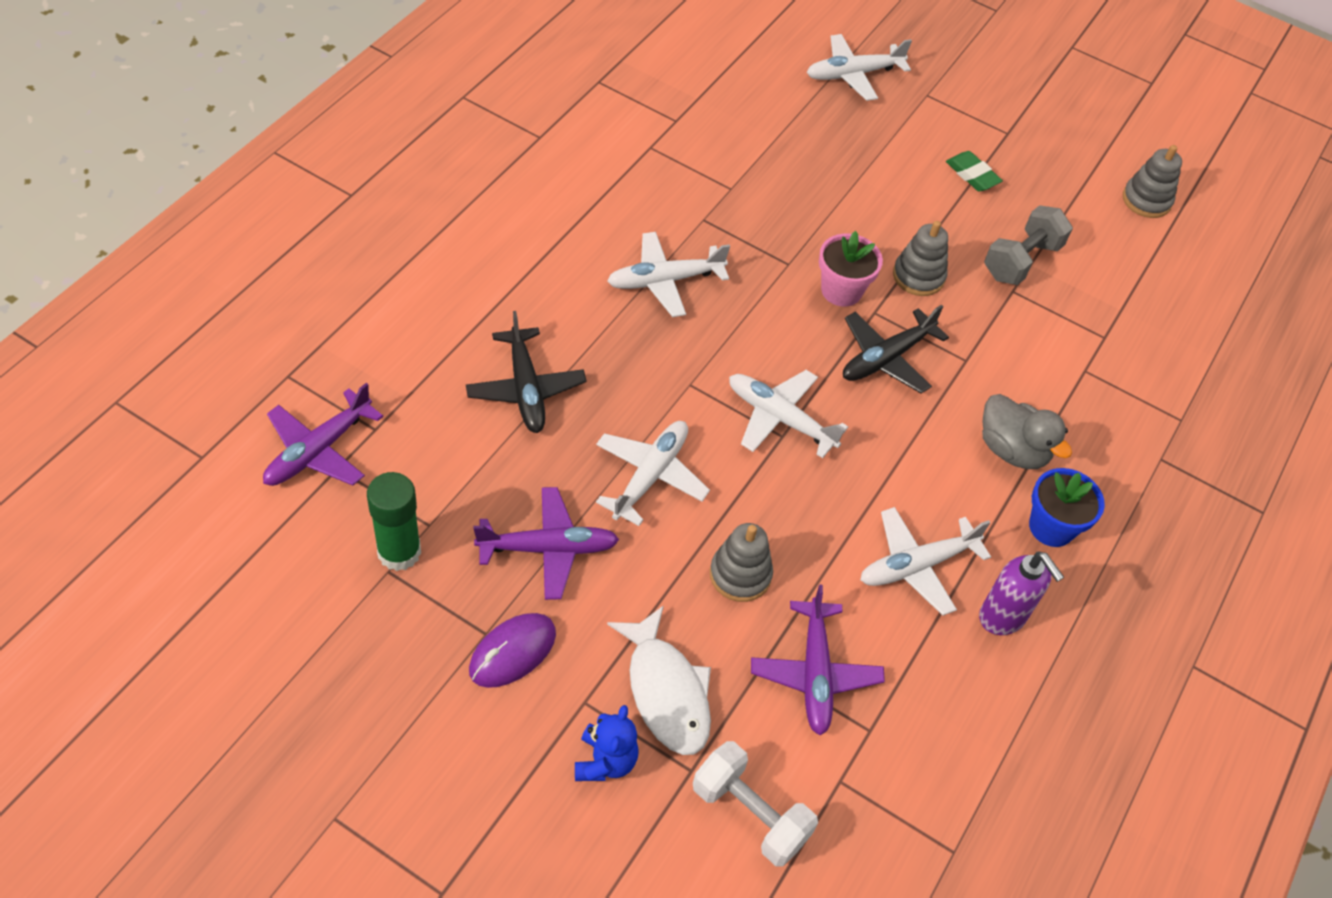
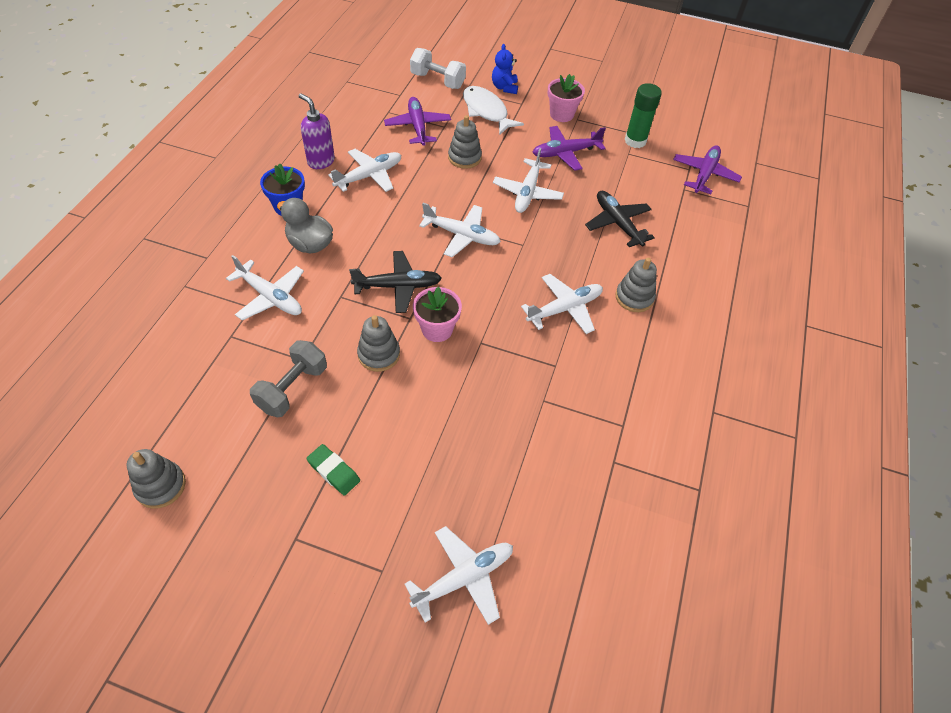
camera: 170 degrees right, 0 degrees up
(512, 652) = (561, 114): purple mouse -> pink flower pot
(562, 275) = (634, 297): none -> grey stacking toy
(887, 358) = (397, 286): black plane -> black plane turned 45 degrees clockwise
(1061, 379) = (270, 297): none -> white plane

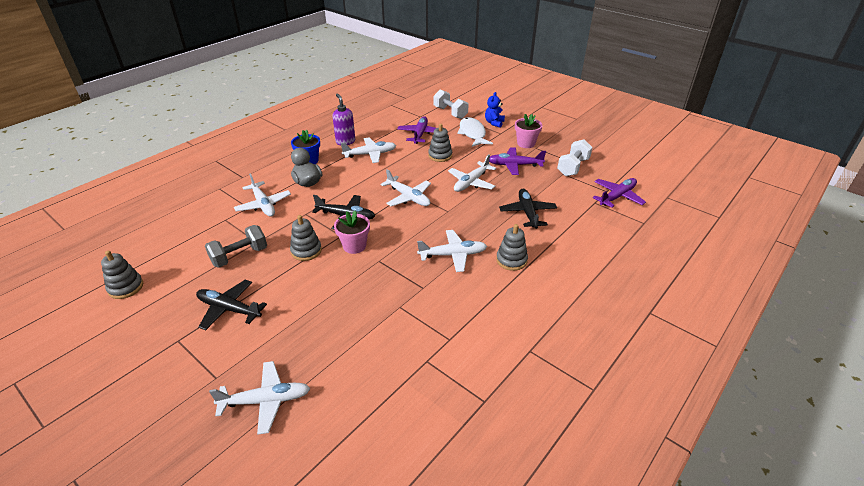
camera: 25 degrees right, 15 degrees down
(334, 471) = (229, 309): green eraser -> black plane
(635, 141) = (573, 167): green glue stick -> white dumbbell

